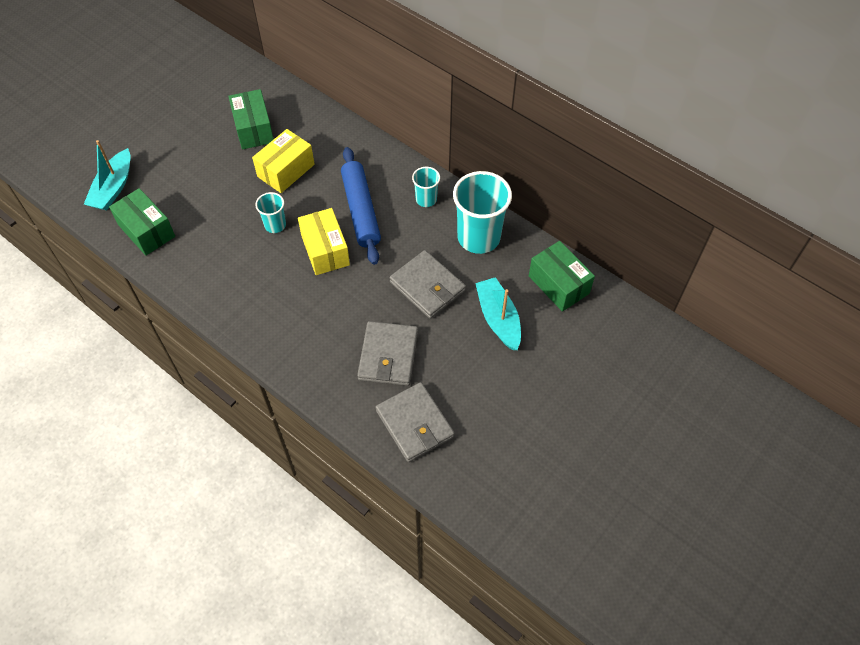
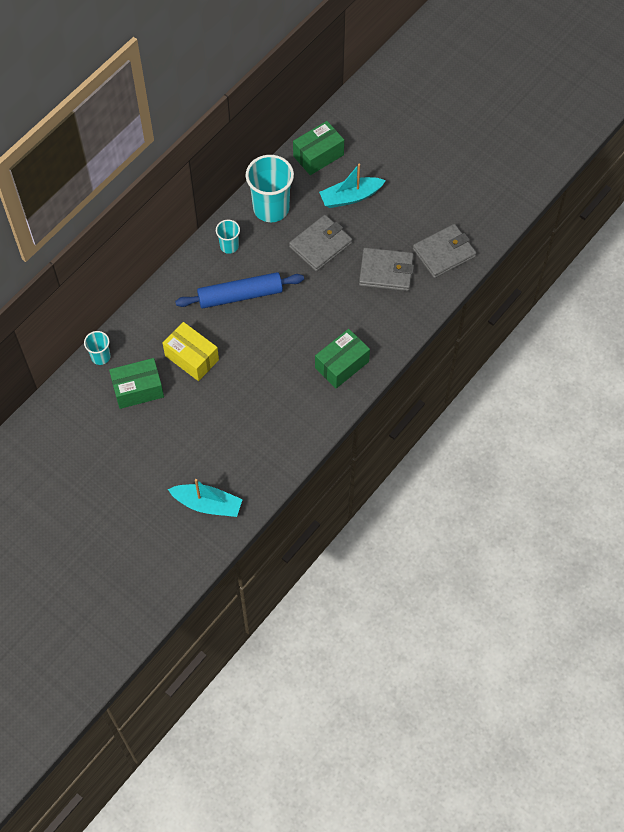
camera: 90 degrees left, 5 degrees up
(146, 231) = (260, 467): green box -> green box (342, 365)
(275, 225) = (255, 361): turquoise cup -> turquoise cup (100, 356)
(325, 250) = (283, 321): yellow box -> none

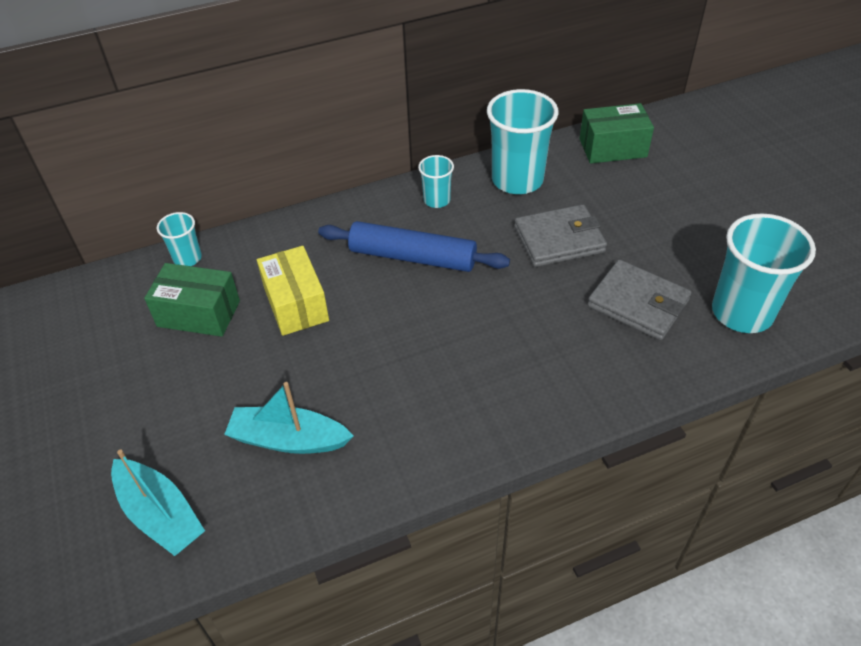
camera: 30 degrees right, 15 degrees down
(342, 365) = (500, 400): green box -> none
(350, 197) = (632, 202): turquoise boat -> turquoise boat (288, 439)
(444, 253) = (742, 312): grey wallet -> turquoise cup

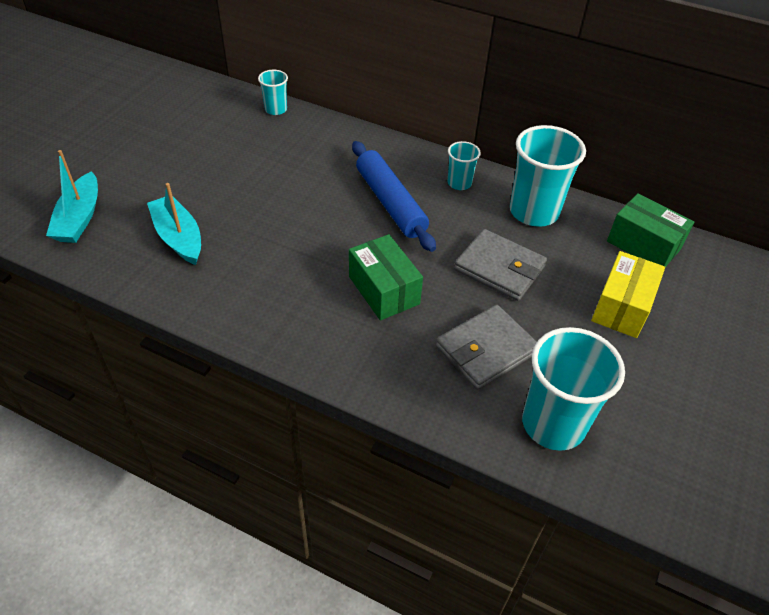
camera: 45 degrees right, 0 degrees up
(199, 313) = (237, 141): green box -> green box (384, 290)
(296, 304) = (289, 175): yellow box -> yellow box (622, 307)
(638, 303) = (486, 350): grey wallet -> grey wallet turned 60 degrees clockwise

